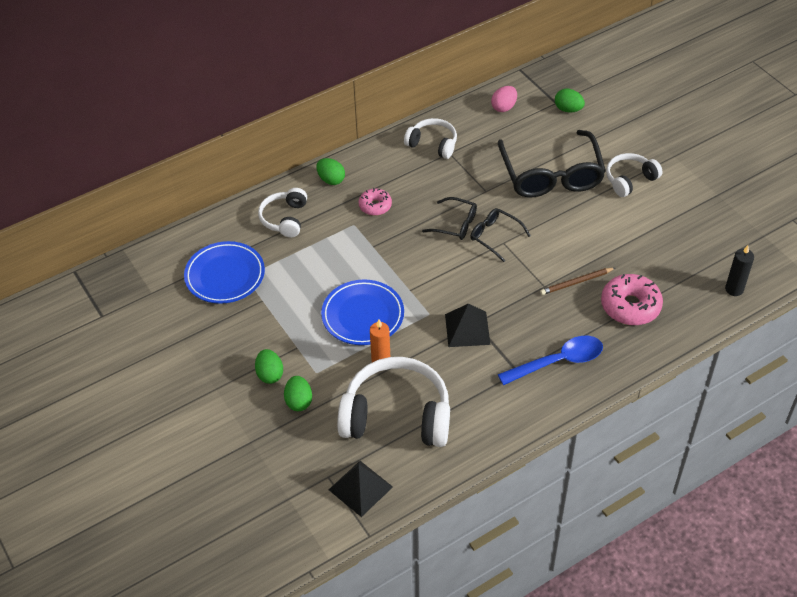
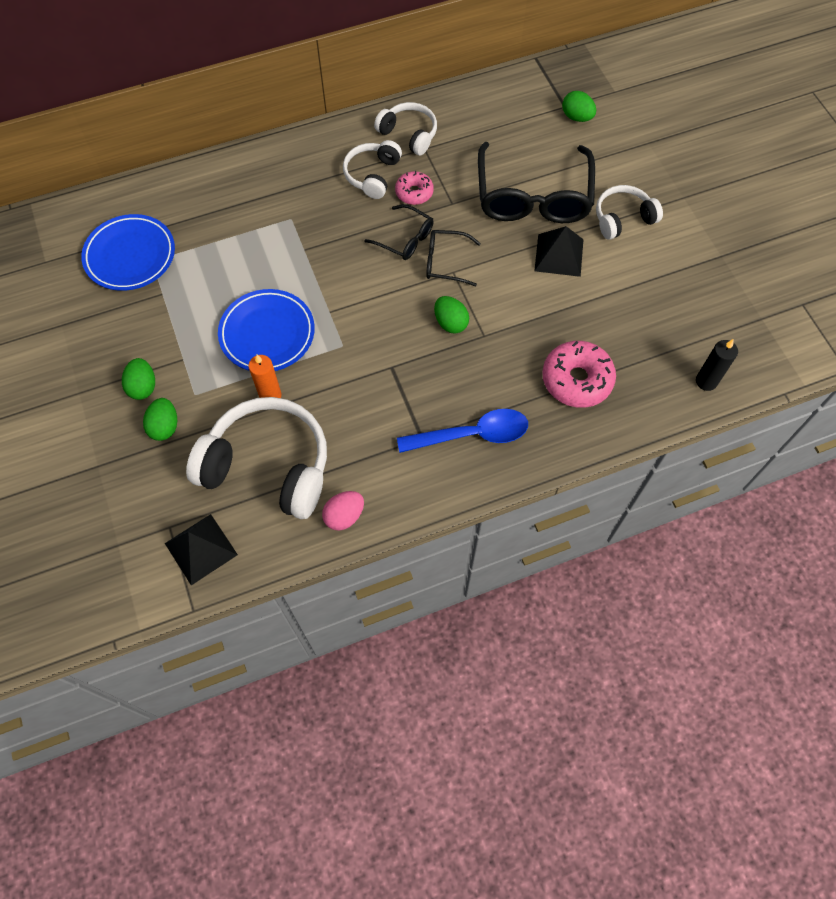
camera: 10 degrees right, 15 degrees up
(285, 218) = (216, 198): white headphones -> white headphones (372, 175)
(331, 180) = (282, 159): green egg -> green egg (450, 323)
(375, 206) = (321, 200): pink donut -> pink donut (414, 192)
(467, 329) = (380, 373): black pyramid -> black pyramid (559, 255)
(495, 236) = (445, 262): black glasses -> black glasses turned 45 degrees counterclockwise
(504, 107) = (503, 102): pink egg -> pink egg (344, 516)
(576, 282) = (522, 338): brown pencil -> none

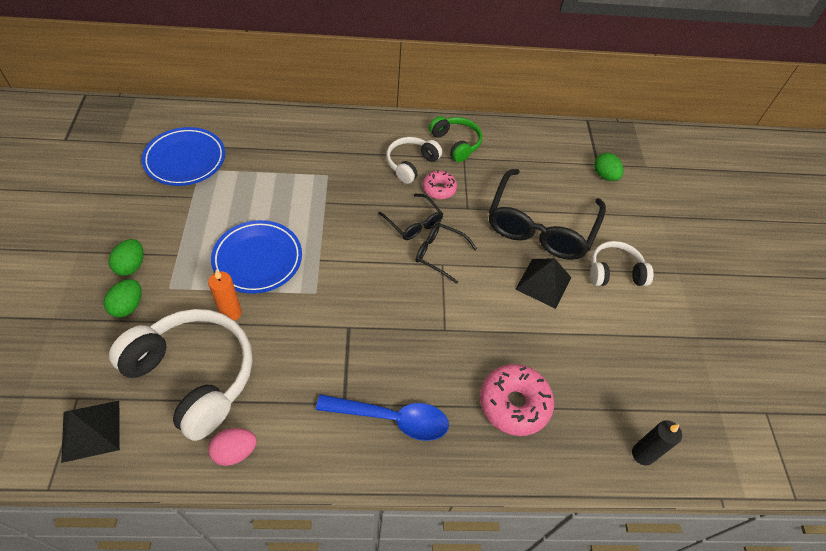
camera: 15 degrees right, 10 degrees down
(409, 134) = (456, 143): white headphones -> green headphones
(450, 323) = (419, 307): green egg -> none

